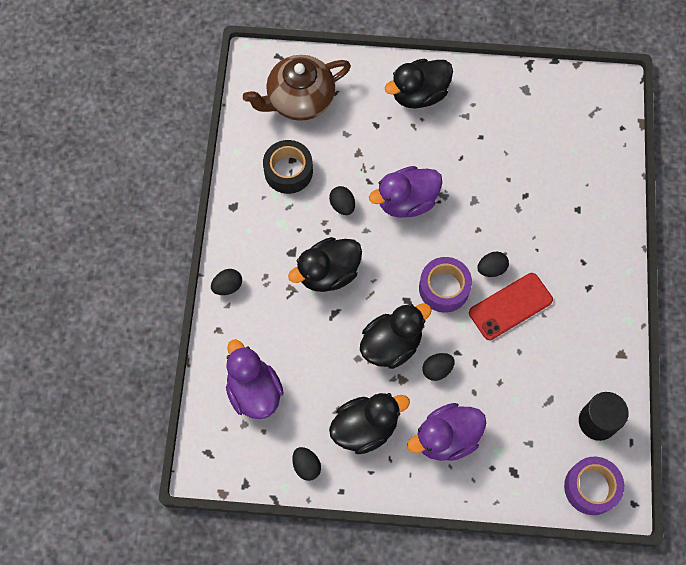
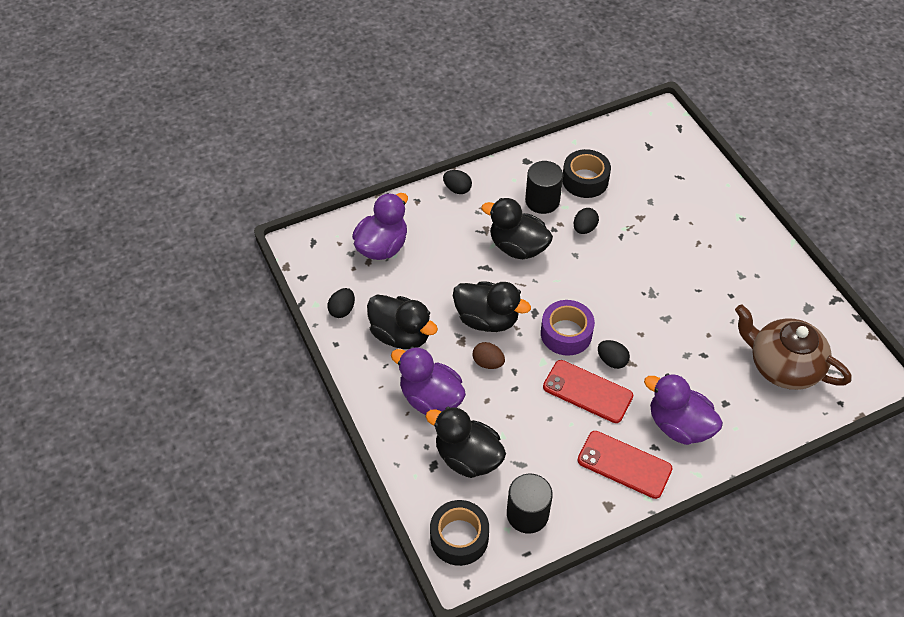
camera: 60 degrees right, 15 degrees down
(289, 221) = (542, 201): none -> black cylinder
(299, 100) = (653, 157): brown teapot -> brown teapot (782, 365)
(406, 201) = (624, 270): purple duck -> purple duck (678, 425)
(419, 94) = (731, 233): black duck -> black duck (467, 457)
(437, 369) = (488, 362): black egg -> brown egg
(591, 487) = (459, 537): purple tape -> black tape
(592, 320) = (624, 464): none -> red phone

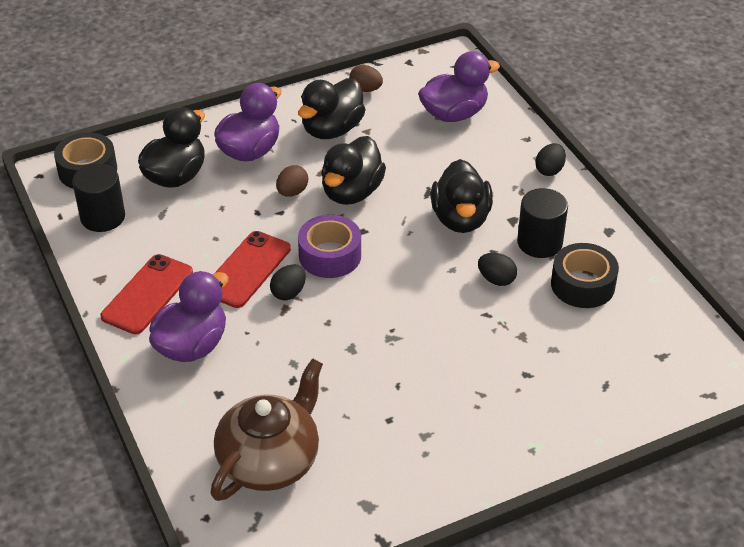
camera: 90 degrees right, 10 degrees down
(342, 310) = (365, 89): black egg -> brown egg
(382, 246) = (454, 114): purple duck -> purple duck turned 60 degrees counterclockwise
(517, 247) = (460, 219): black duck -> black duck turned 150 degrees clockwise

